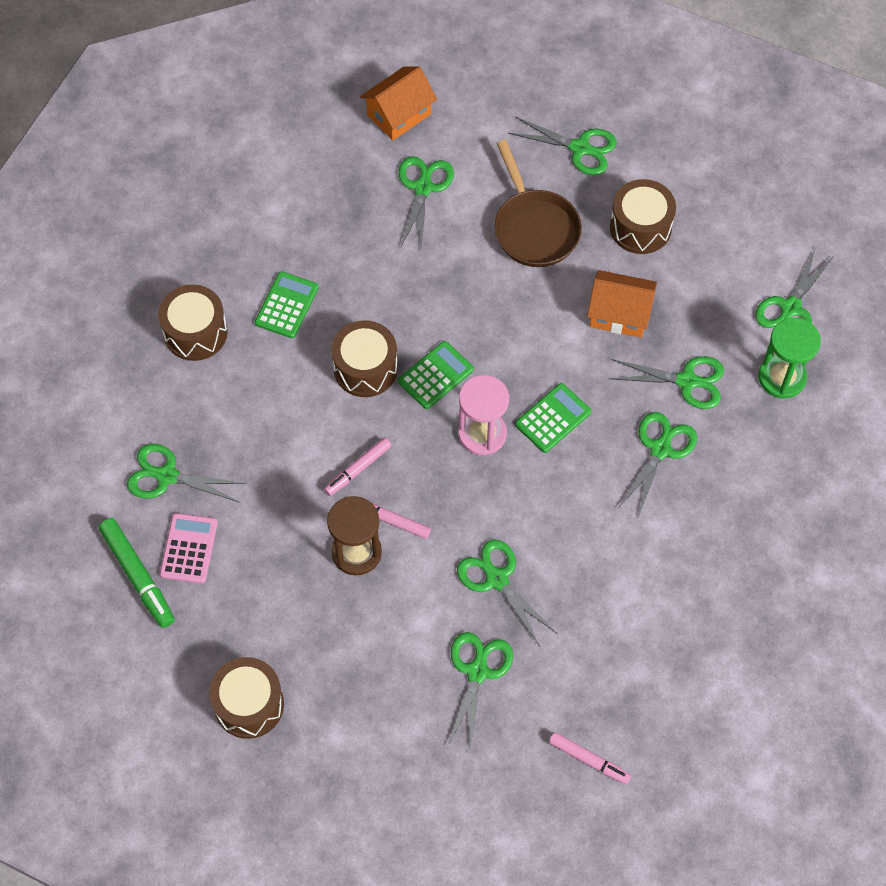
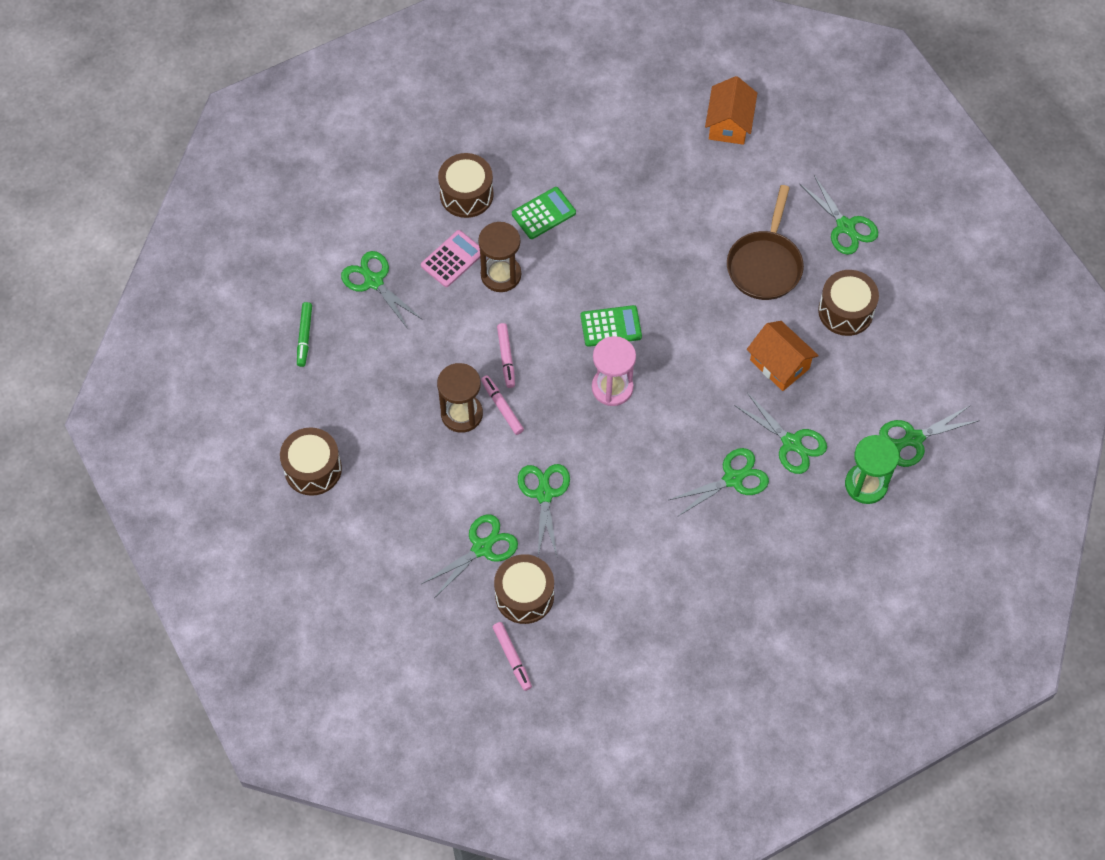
camera: 35 degrees right, 0 degrees up
(138, 576) = (304, 336): green marker -> green marker, size x0.66
(189, 548) = (351, 339): pink calculator -> pink calculator (452, 259)
(290, 391) = (501, 275): none -> brown hourglass
(358, 469) = (506, 358): pink marker -> pink marker turned 90 degrees counterclockwise
(365, 368) = (565, 291): brown drum -> brown drum (524, 595)
(399, 114) = (729, 124): orange house -> orange house turned 75 degrees counterclockwise
(423, 188) = (705, 187): green scissors -> none
(553, 418) = (671, 408): green calculator -> none

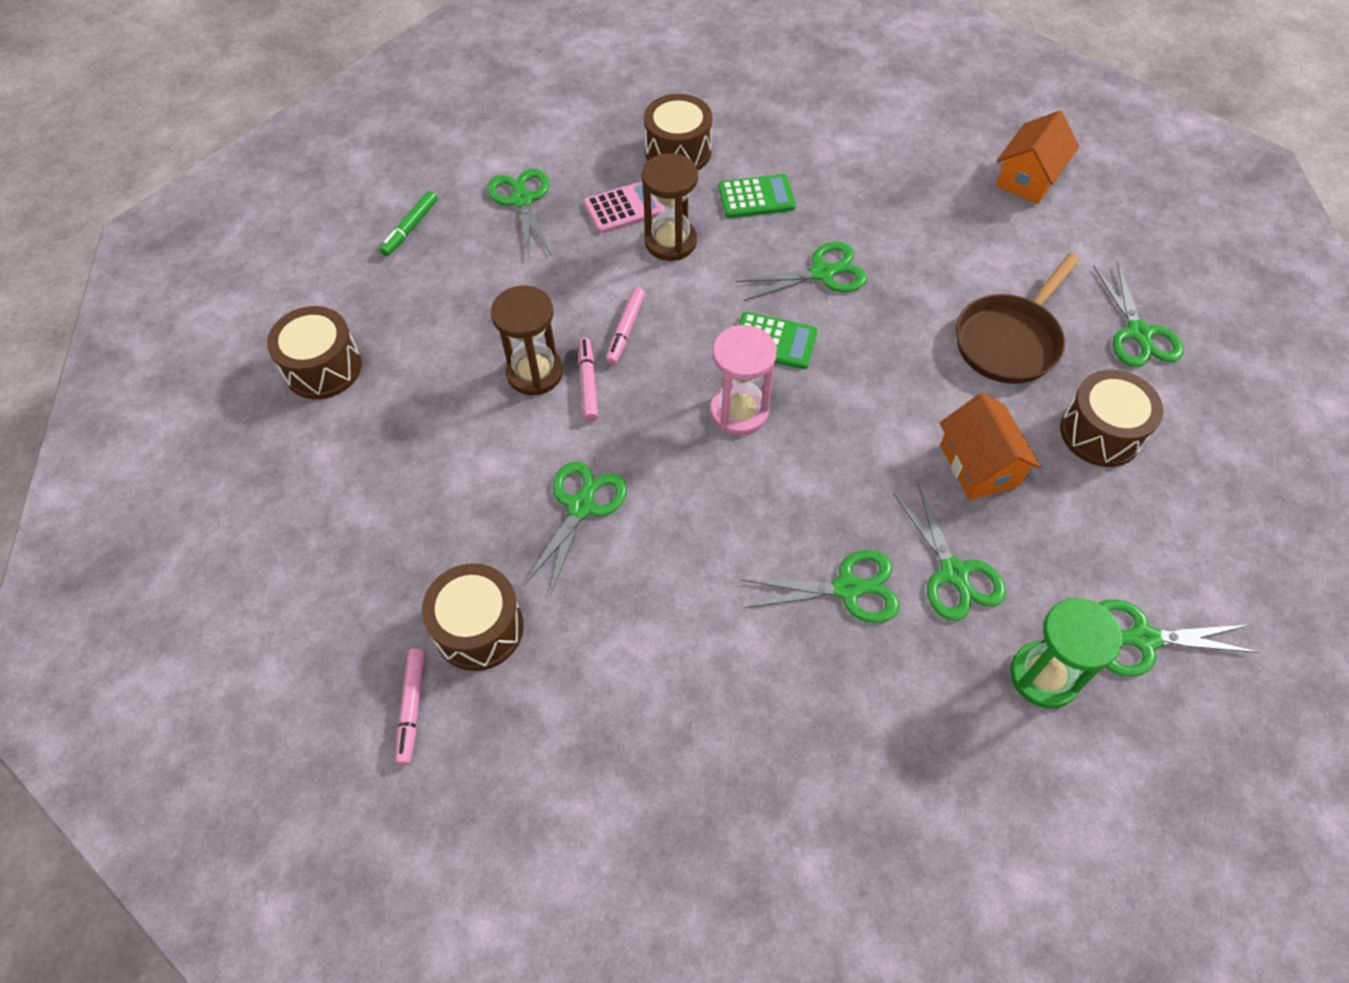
camera: 25 degrees right, 5 degrees down
(481, 548) = (461, 542): green scissors -> green scissors (822, 273)

